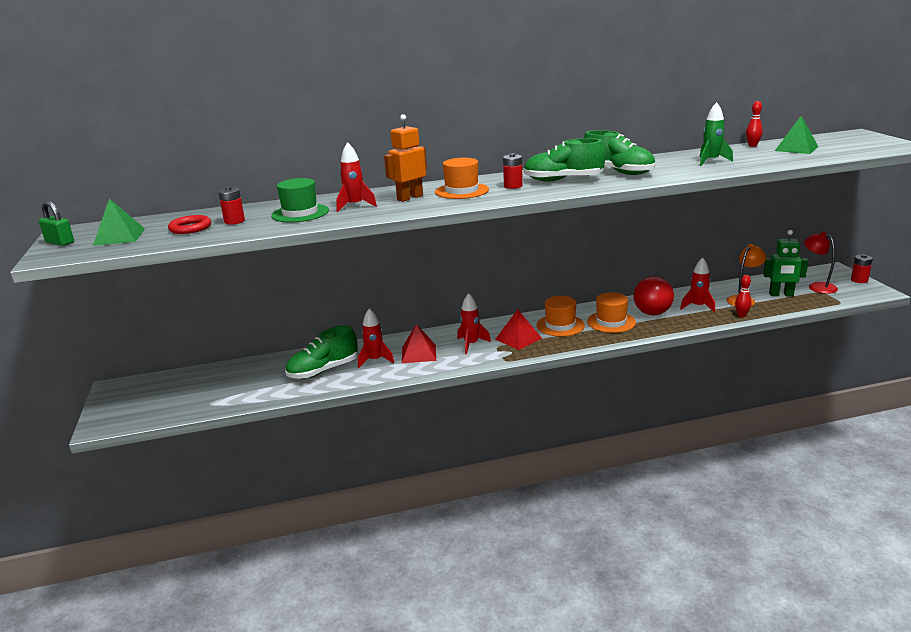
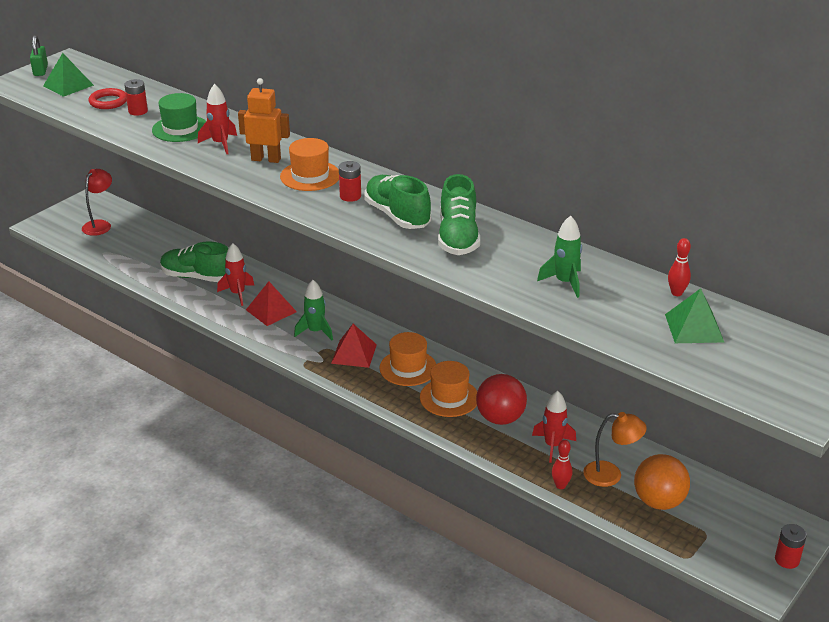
camera: 50 degrees right, 10 degrees up
(471, 344) = (315, 331): red rocket -> green rocket
(781, 295) = (658, 501): green robot -> orange ball
(817, 286) = (721, 526): red lamp -> red lamp (100, 225)

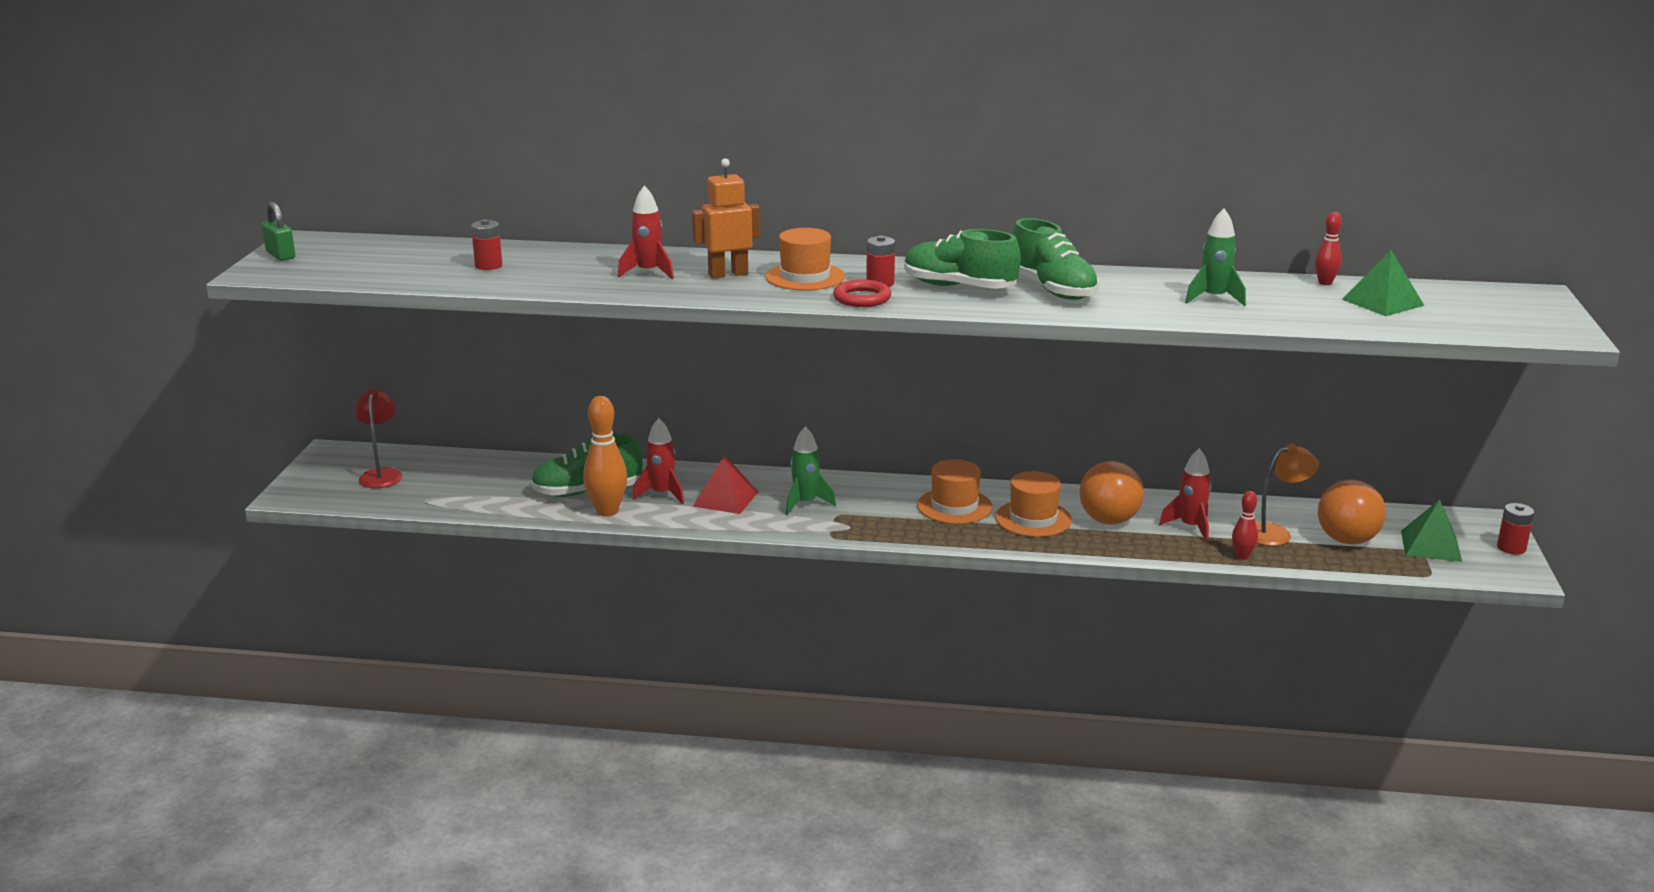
camera: 30 degrees left, 10 degrees down
(68, 85) = (347, 261): green pyramid -> green pyramid (1431, 546)
(108, 102) = (432, 265): red ring -> red ring (862, 298)
(180, 129) = (573, 270): green hat -> none
(192, 296) = (607, 511): none -> orange bowling pin
(354, 354) = (877, 511): red pyramid -> none
(500, 418) = (1109, 520): red ball -> orange ball

